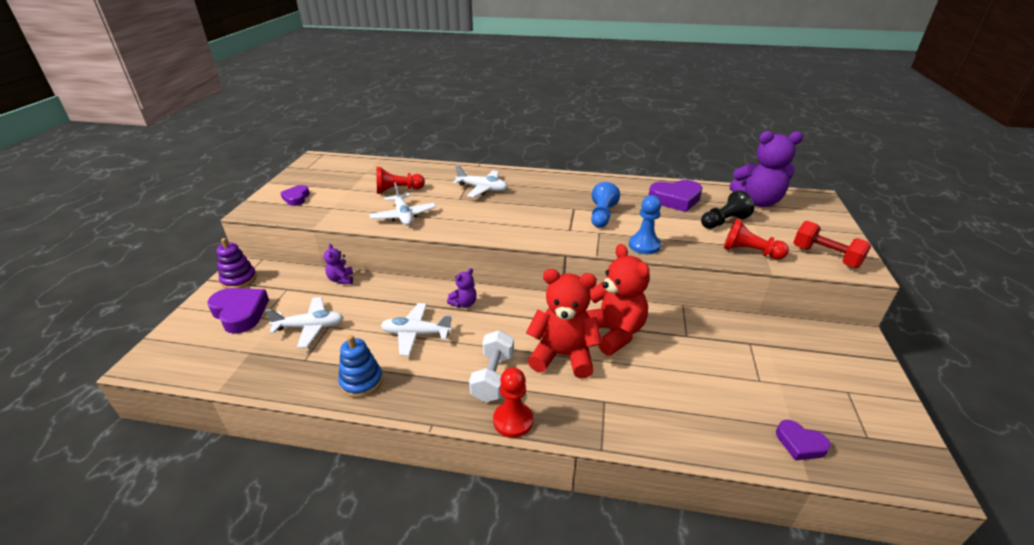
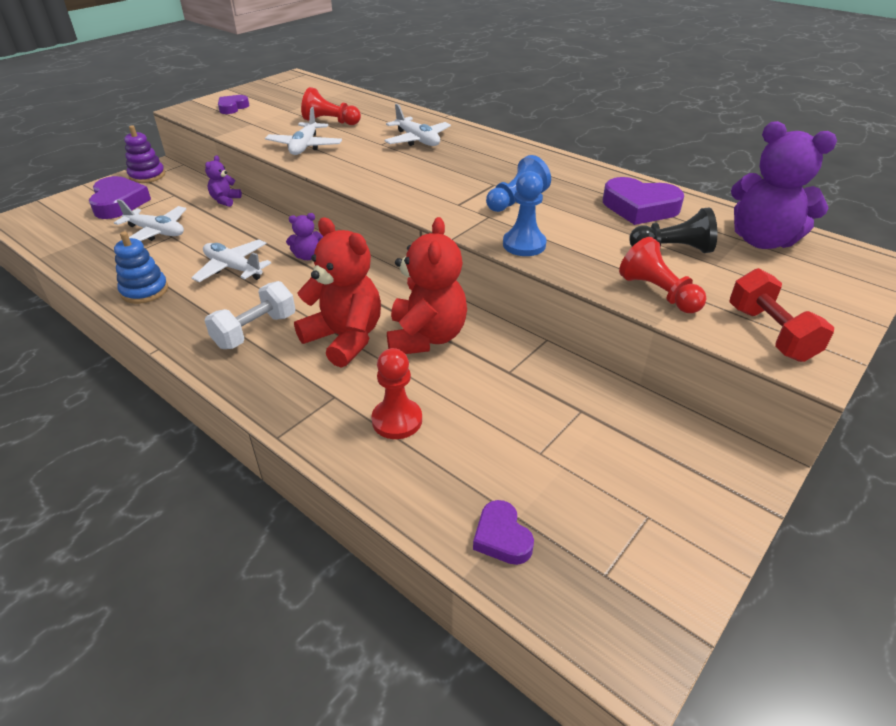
camera: 30 degrees right, 5 degrees up
(513, 421) = (227, 375): red pawn -> red pawn (397, 420)

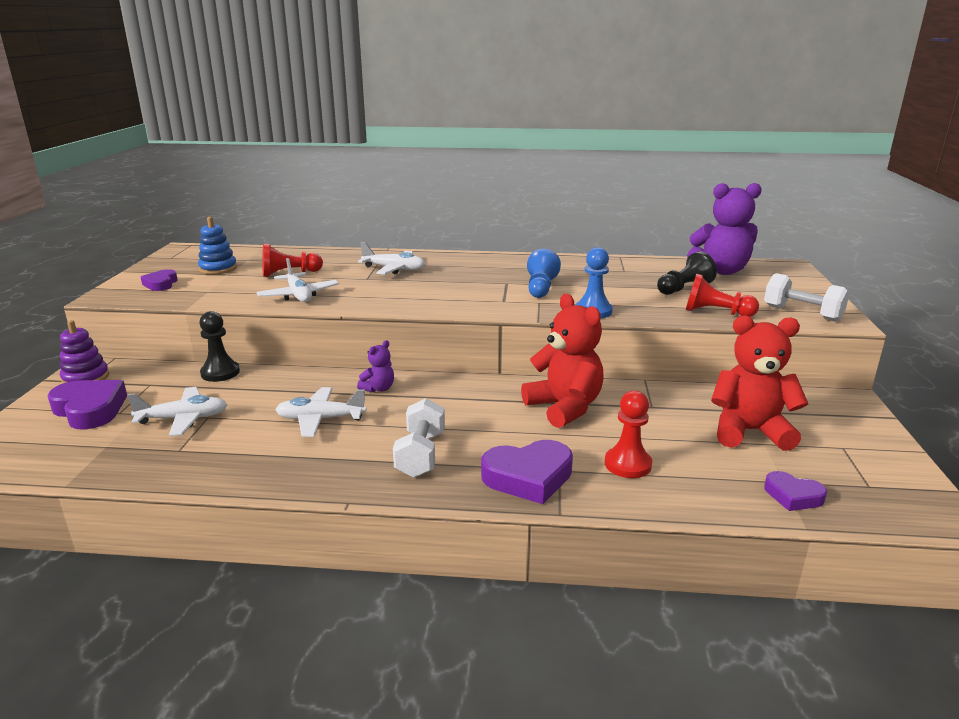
camera: 35 degrees left, 15 degrees down
(144, 291) = (254, 467): blue stacking toy -> blue stacking toy (218, 268)
(225, 200) = (220, 373): purple teddy bear -> black pawn
(345, 338) = (505, 431): red teddy bear -> red teddy bear (749, 431)
(639, 207) = (626, 272): purple heart -> purple heart (528, 477)
(770, 333) = (802, 313): red dumbbell -> white dumbbell

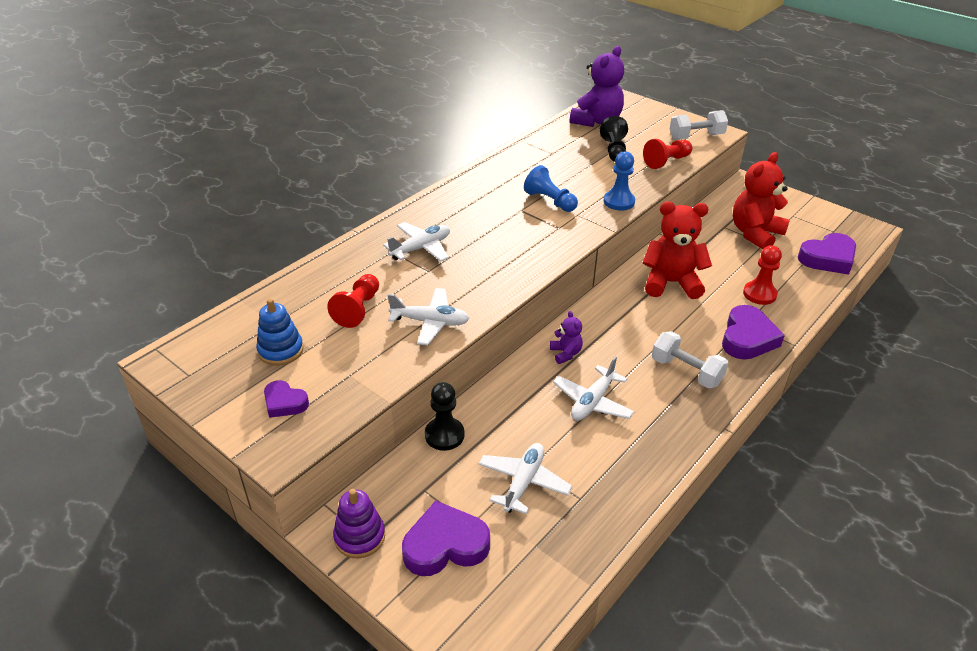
camera: 55 degrees left, 15 degrees up
(793, 496) = (828, 258): purple heart -> purple heart, size x1.71

